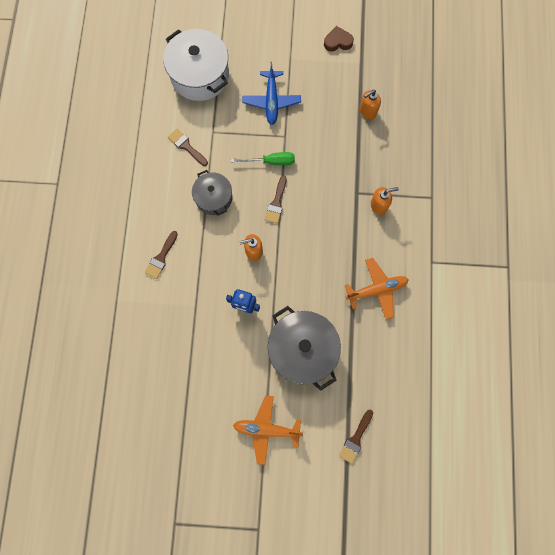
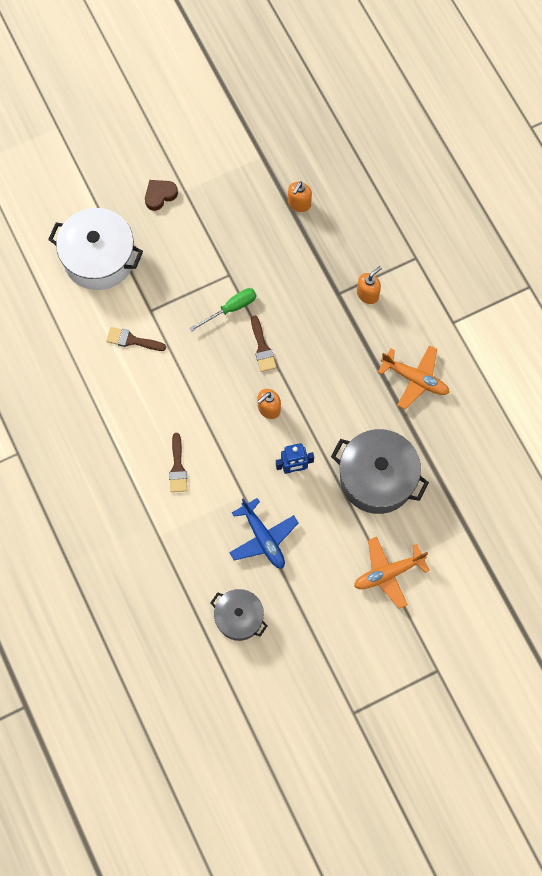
camera: 30 degrees left, 5 degrees down
(214, 198) = (194, 378): grey pot -> grey pot (239, 617)
(271, 101) = (193, 245): blue plane -> blue plane (263, 538)
(338, 42) = (224, 146): brown heart -> brown heart (160, 195)
(355, 439) = (479, 533): brown brush -> none
(376, 289) = (415, 379): orange plane -> orange plane turned 75 degrees clockwise

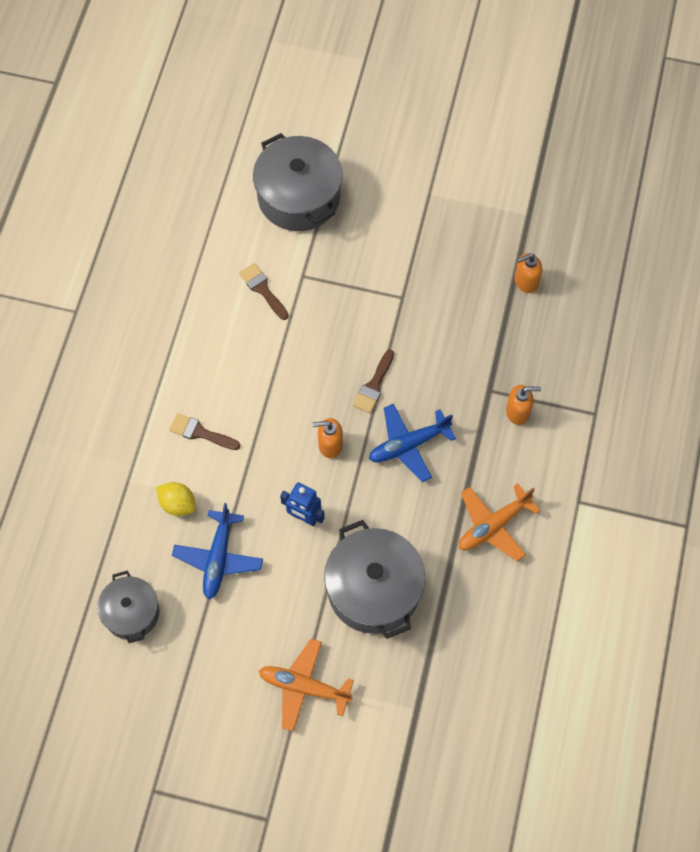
camera: 40 degrees right, 5 degrees down
(99, 258) = (299, 197): white pot -> grey pot
(160, 195) = (403, 181): brown heart -> none
(177, 467) = (200, 432): brown brush -> brown brush turned 75 degrees clockwise
(205, 525) = (178, 504): none -> yellow lemon
(231, 309) = (376, 328): green screwdriver -> none
(318, 369) = (408, 445): none -> blue plane
(415, 379) = (493, 525): orange plane -> orange plane turned 75 degrees clockwise

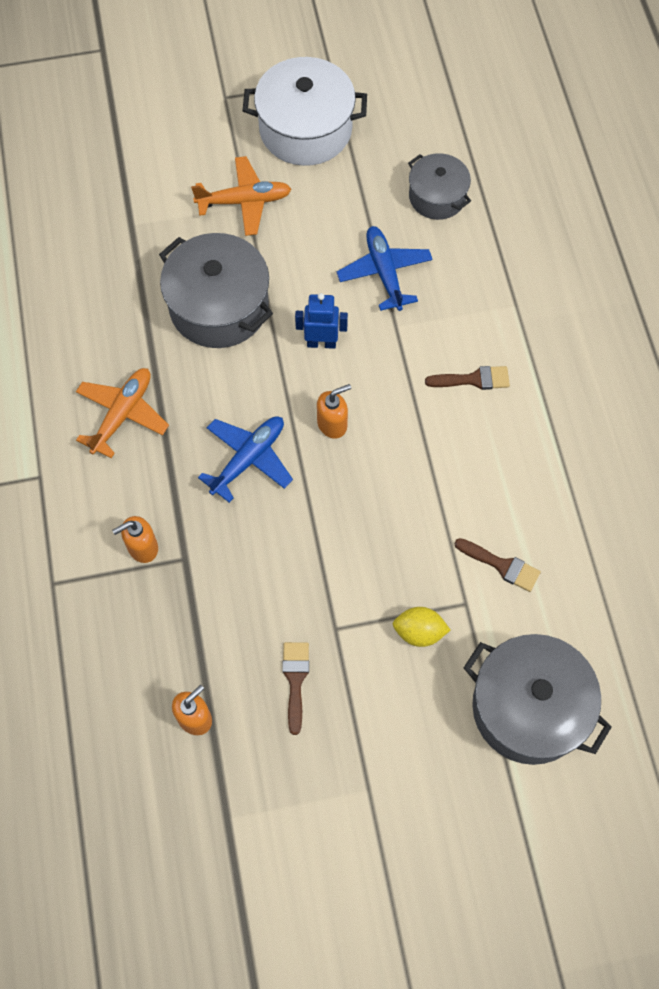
camera: 155 degrees right, 0 degrees up
(178, 504) = (453, 303): yellow lemon -> yellow lemon (419, 632)
(209, 742) = (305, 129): none -> white pot
(374, 385) = (317, 508): brown brush -> brown brush (295, 680)

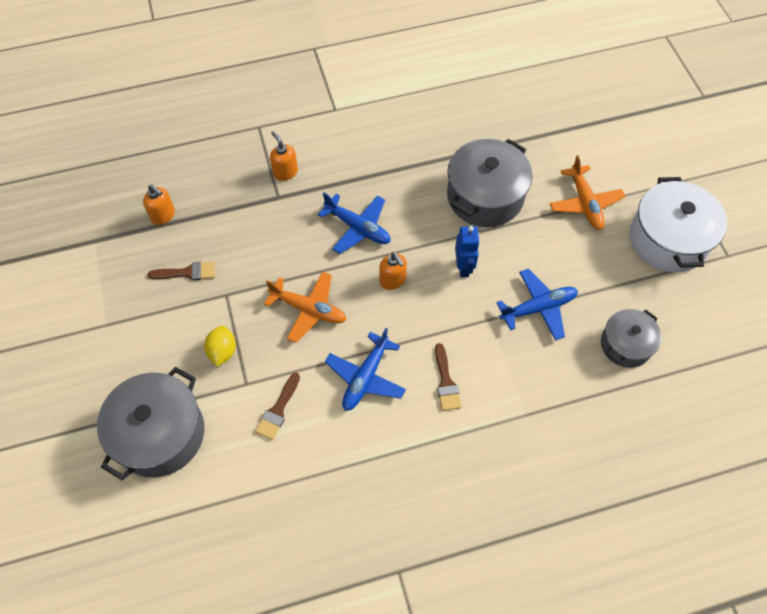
camera: 85 degrees right, 5 degrees down
(122, 414) = (386, 148): orange plane -> orange plane (309, 309)
(463, 465) = (365, 377): none -> blue plane

